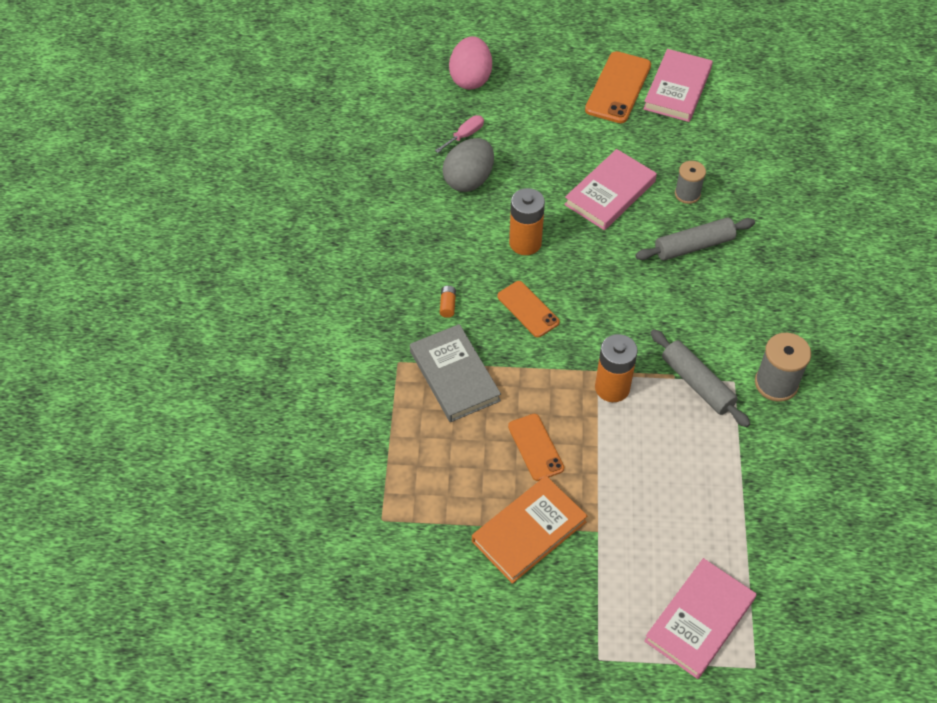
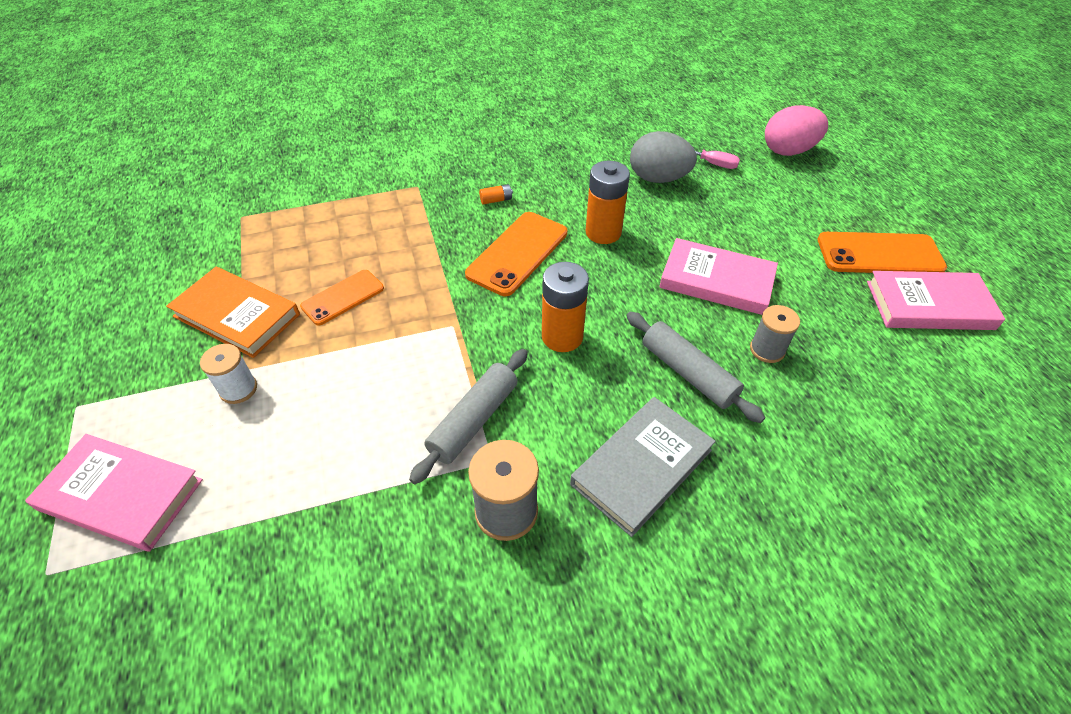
camera: 70 degrees right, 5 degrees down
(454, 376) = (413, 223): grey book -> grey book (641, 467)
(528, 309) = (517, 253): orange phone -> orange phone, size x1.57
(612, 388) = (439, 341): orange battery -> orange battery (562, 337)
(618, 535) = (238, 389): none -> white spool

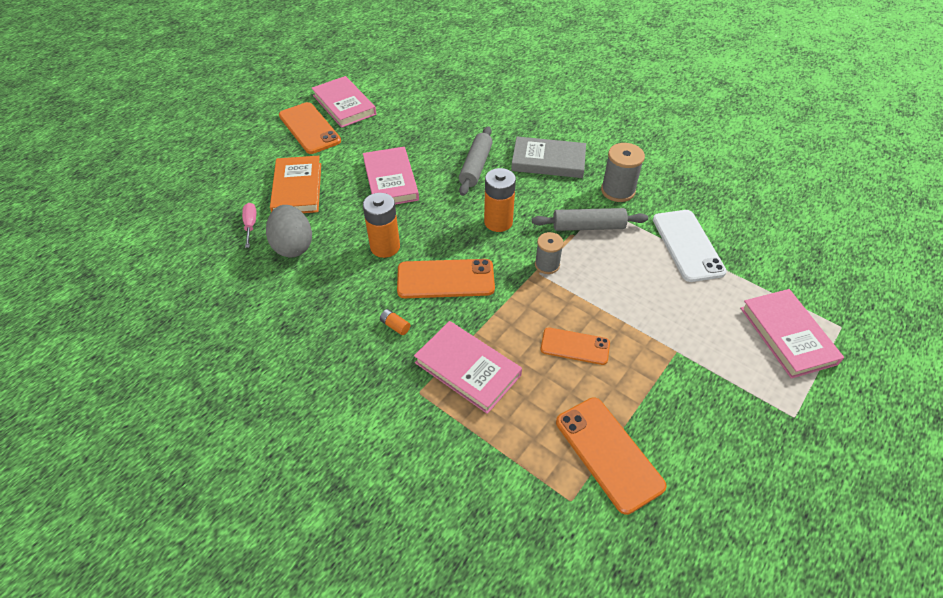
camera: 125 degrees left, 0 degrees up
(237, 315) = (650, 396): orange book -> orange book (297, 188)
(238, 256) = (608, 453): none -> orange phone
(238, 389) = (688, 341): white spool -> none
(334, 511) = (687, 245): none -> white phone
(405, 220) = (467, 369): none -> pink book
(767, 350) = (431, 146): grey spool -> grey spool (547, 265)
(788, 151) = (204, 192): pink egg -> none

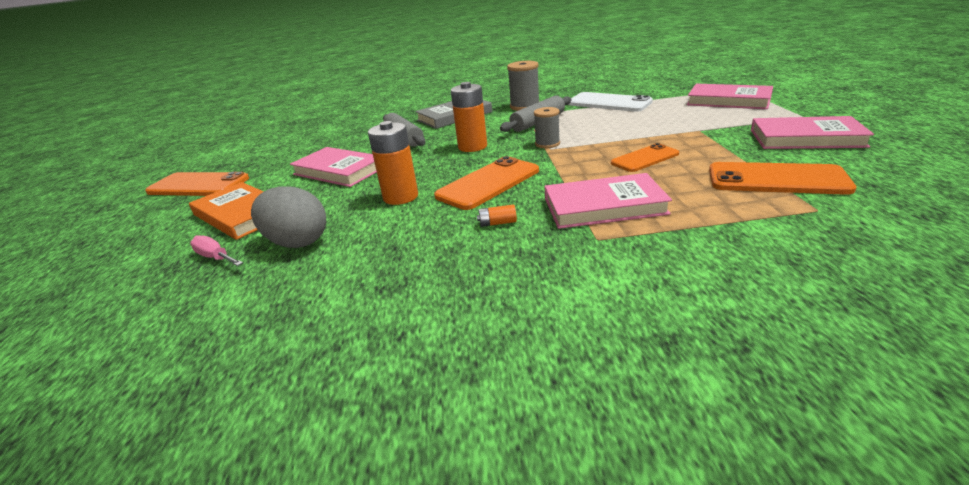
camera: 40 degrees left, 20 degrees down
(344, 105) = (219, 163): pink book -> pink book (806, 138)

